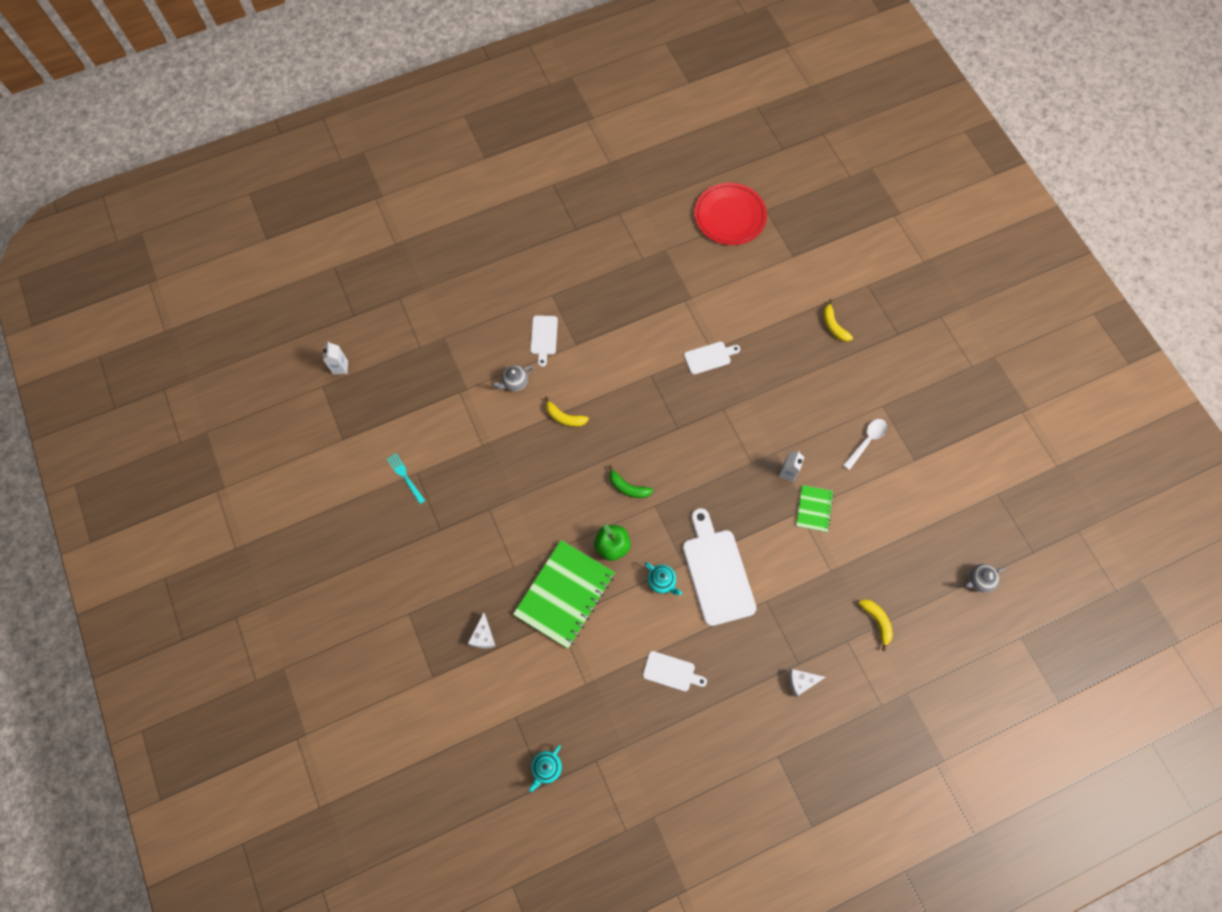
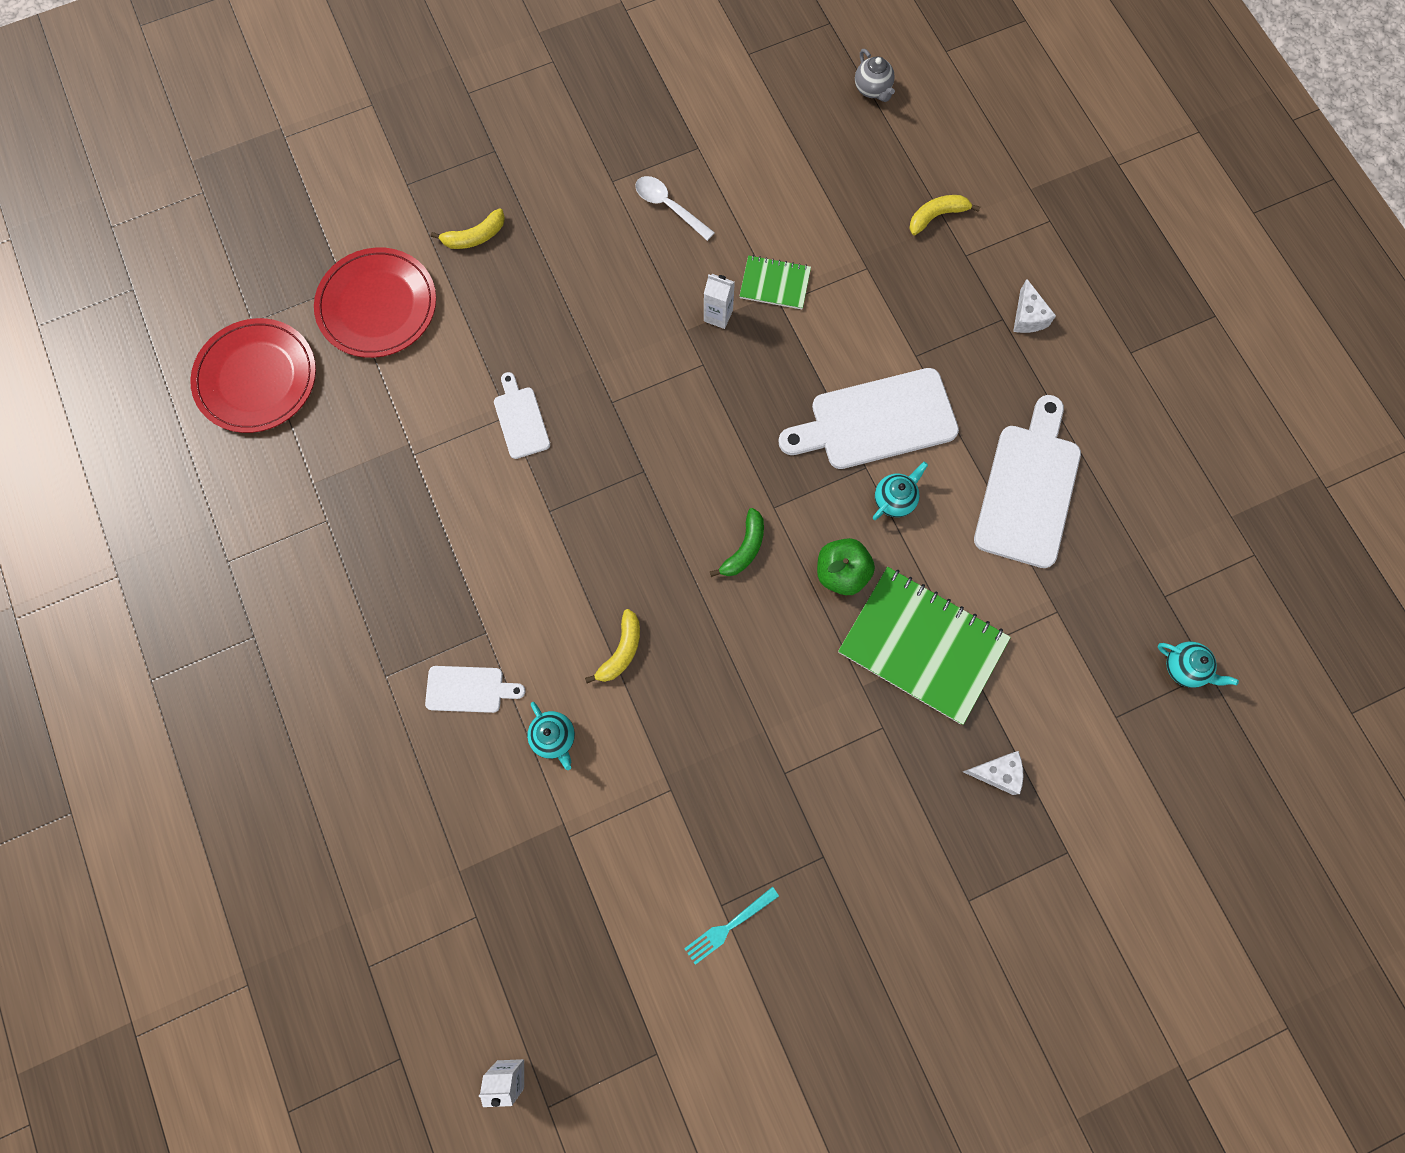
camera: 90 degrees left, 5 degrees up
(515, 382) = (554, 737): grey teapot -> turquoise teapot
(671, 672) = (1028, 488): white cutting board -> white cutting board, size x1.93
(781, 275) = (377, 305): none -> red plate

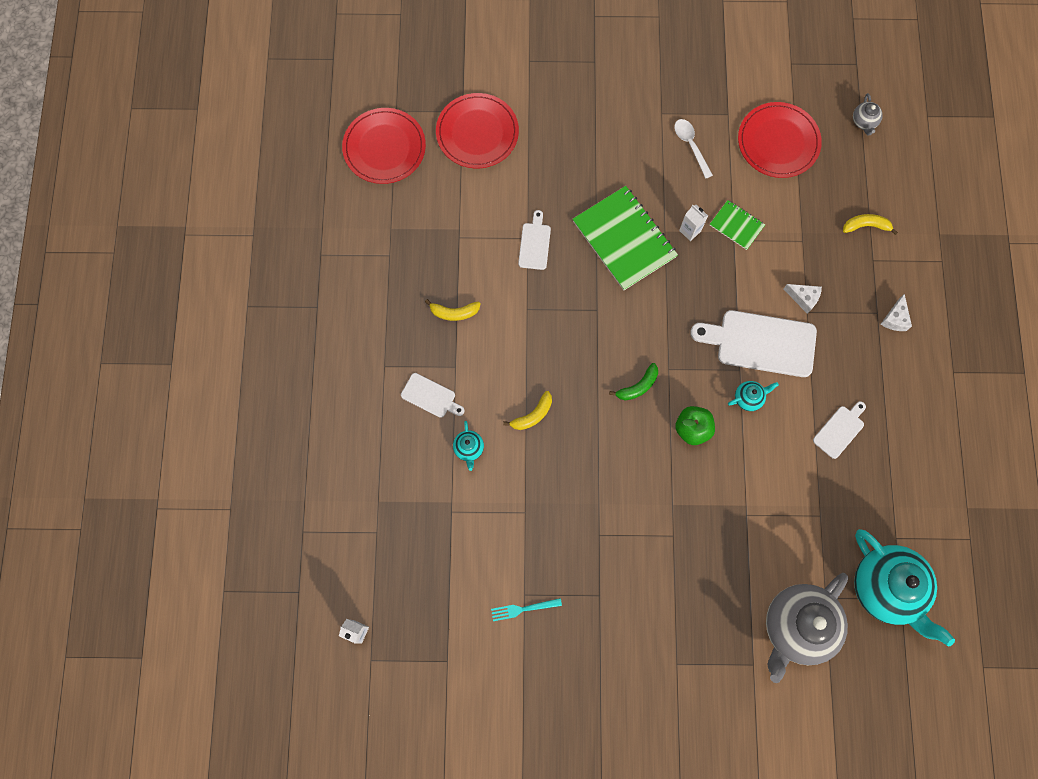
camera: 25 degrees right, 0 degrees up
(475, 237) = (557, 113): yellow banana -> yellow banana (454, 312)
(778, 157) = (778, 142): none -> red plate
(922, 646) = (722, 497): green notebook -> green notebook (624, 239)
(997, 773) = (732, 596): white cheese -> white cheese (803, 298)
(1028, 488) = (840, 430): white cutting board -> white cutting board, size x0.52
(1098, 773) = (796, 626): none -> grey teapot
(1184, 668) = (885, 588): turquoise teapot -> turquoise teapot, size x2.40

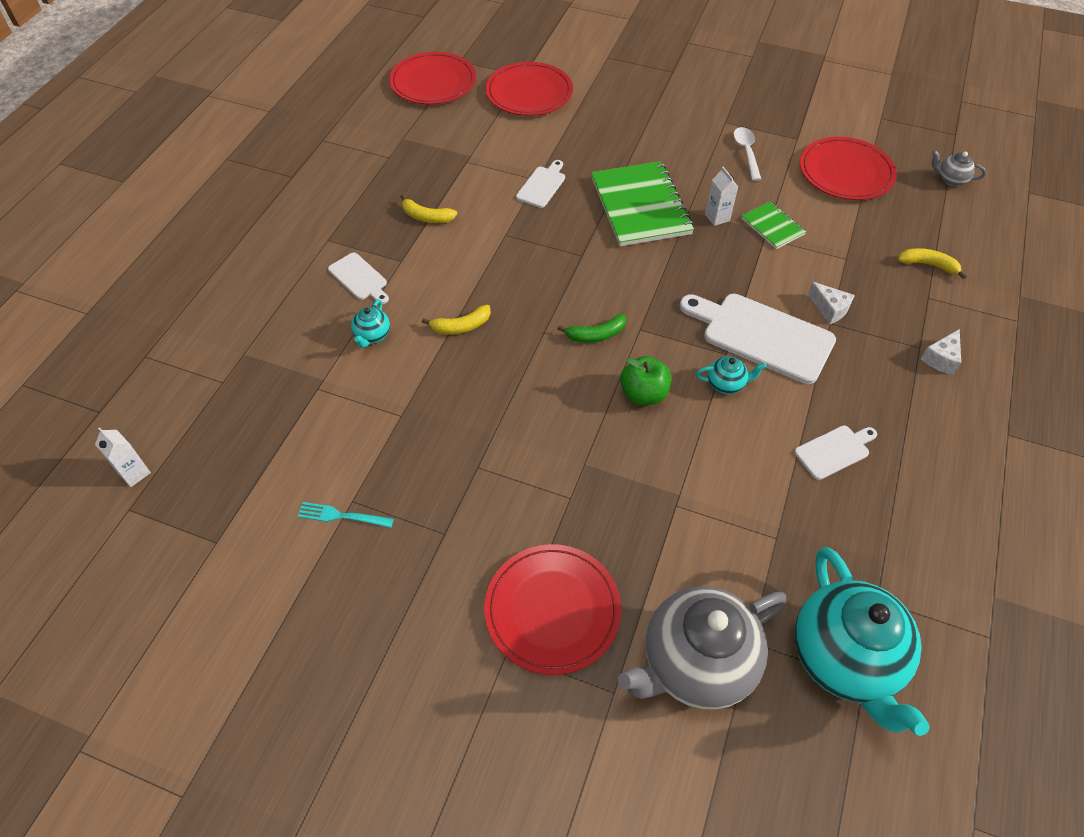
camera: 20 degrees right, 20 degrees down
(694, 624) = (552, 610): none -> red plate
(864, 122) = (950, 179): grey teapot -> grey teapot turned 90 degrees clockwise

